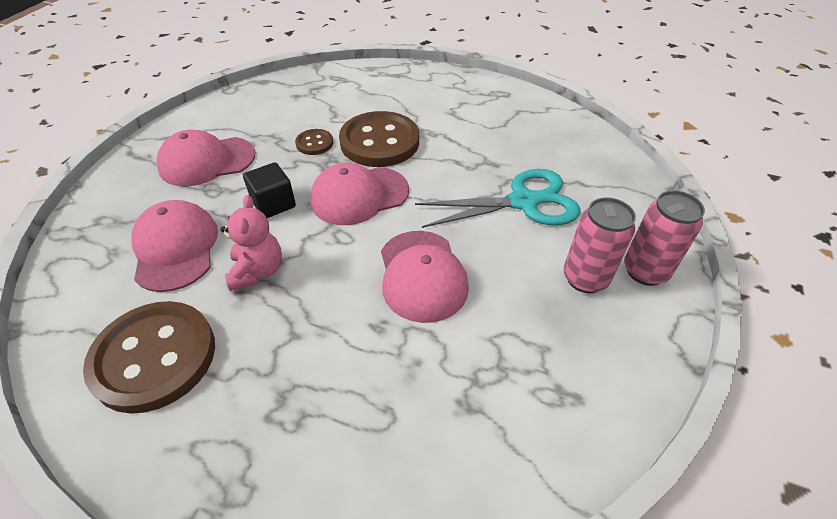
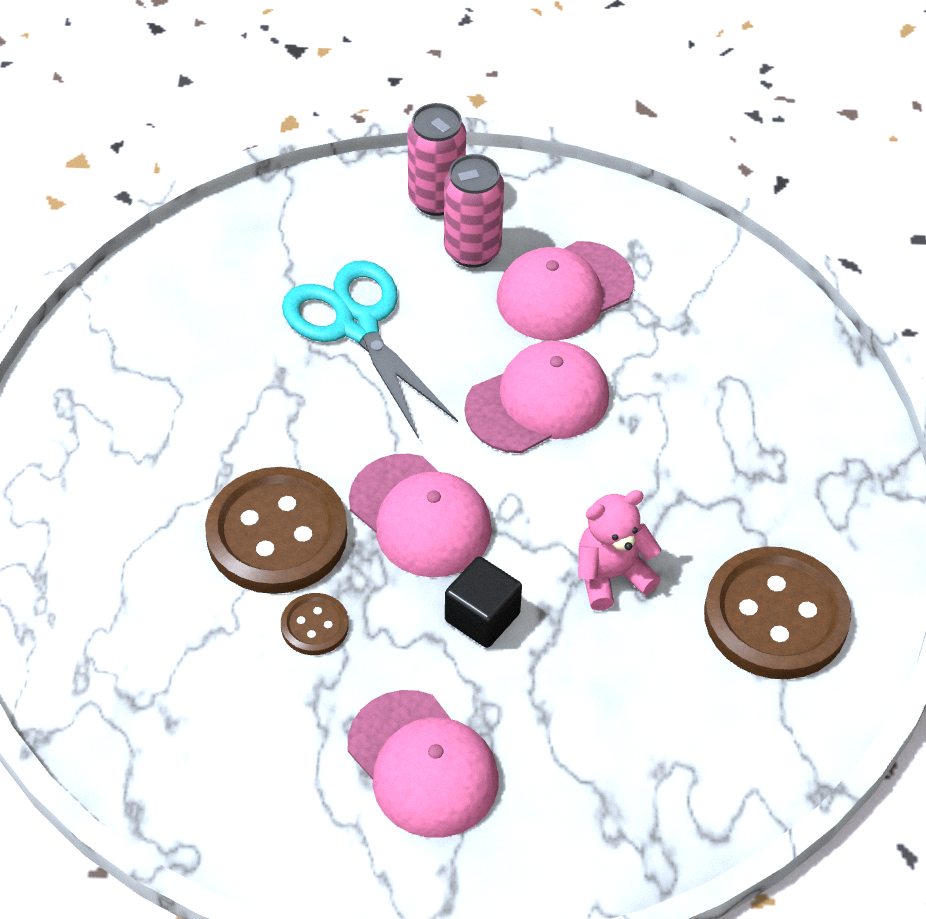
camera: 110 degrees left, 5 degrees up
(176, 248) = (618, 694): pink cap -> pink cap (564, 291)

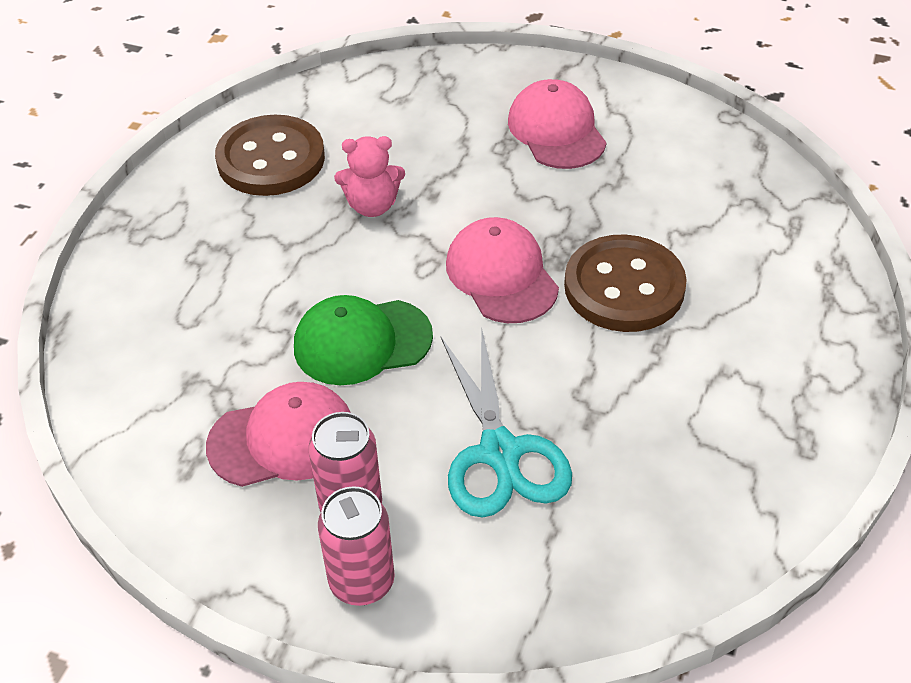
camera: 160 degrees left, 5 degrees down
(314, 626) = (609, 220): brown button -> none
(482, 617) = (481, 200): black cube -> none
(538, 402) = (362, 342): pink cap -> green cap

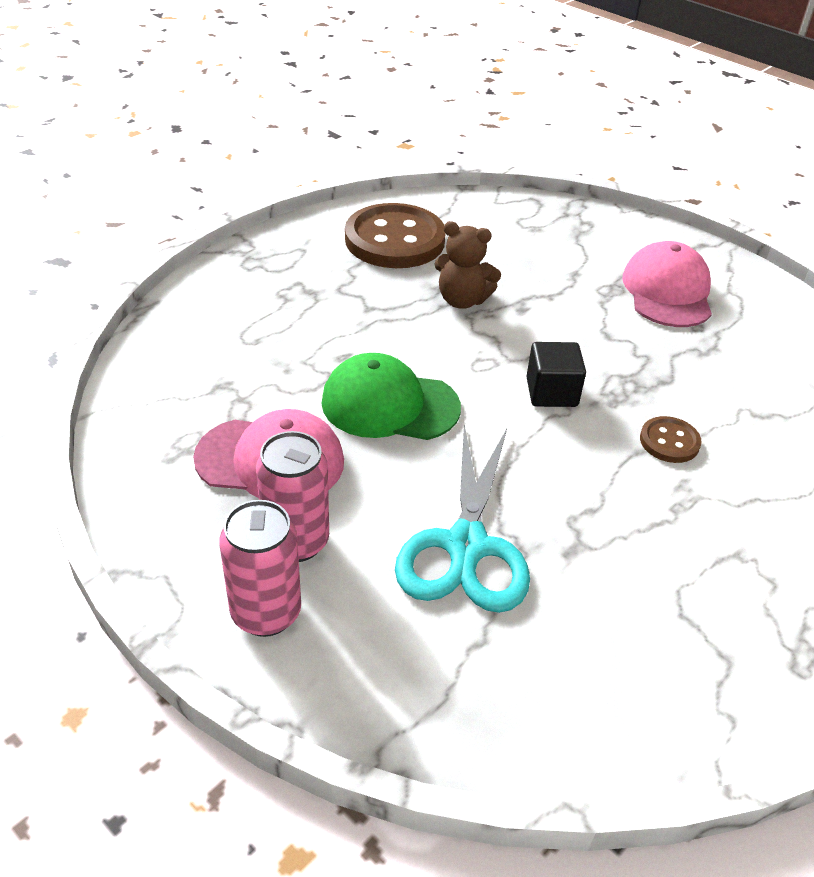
camera: 20 degrees right, 5 degrees down
(372, 206) = (462, 300): pink teddy bear -> brown teddy bear
(501, 275) = (551, 392): pink cap -> black cube
(624, 287) = (669, 441): brown button -> brown button, size x0.47

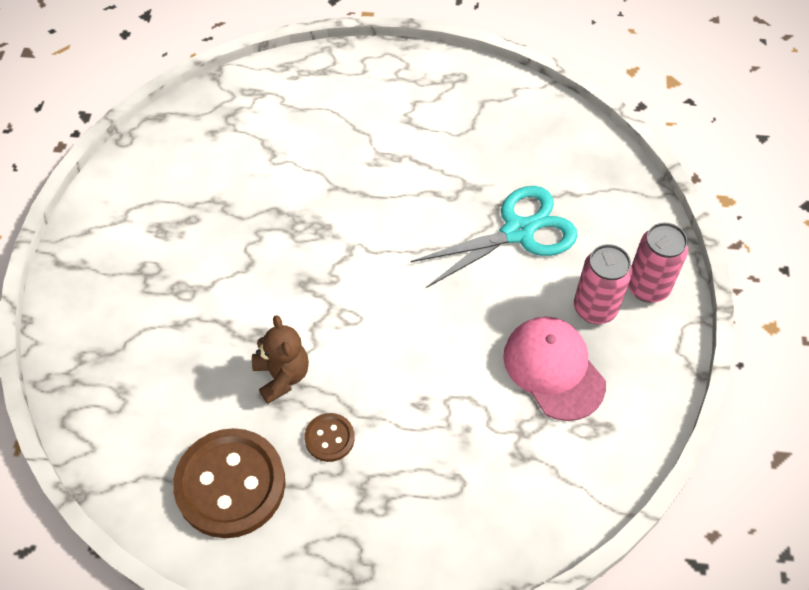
camera: 125 degrees left, 15 degrees up
(389, 404) = (443, 342): green cap -> none
(551, 392) = (346, 262): black cube -> none
(667, 291) = (156, 255): pink cap -> none
(669, 441) = (341, 183): brown button -> brown button (329, 438)

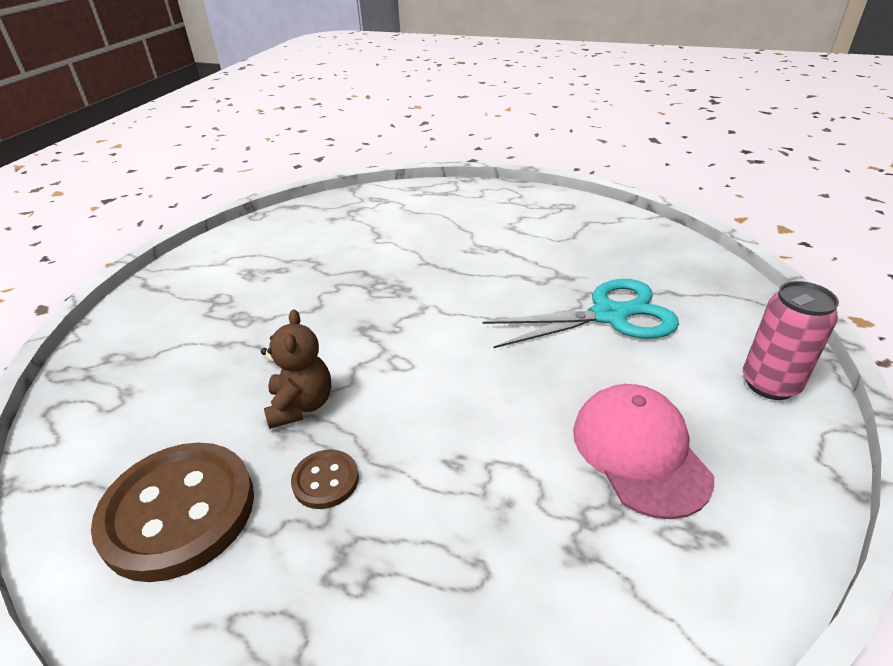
camera: 15 degrees right, 20 degrees down
(595, 308) = (699, 395): pink can -> none

